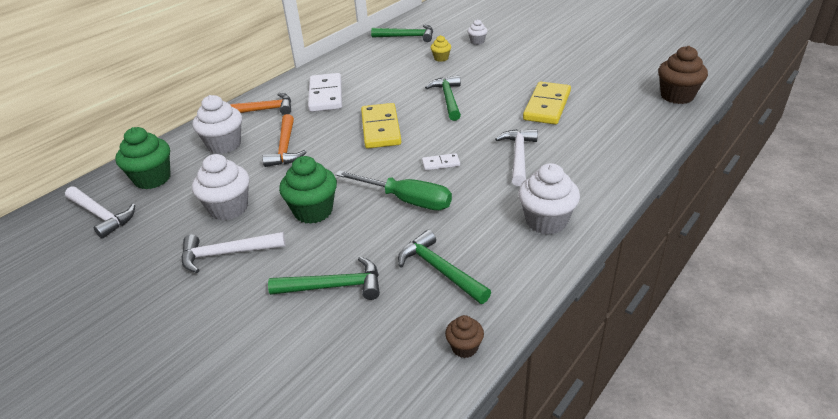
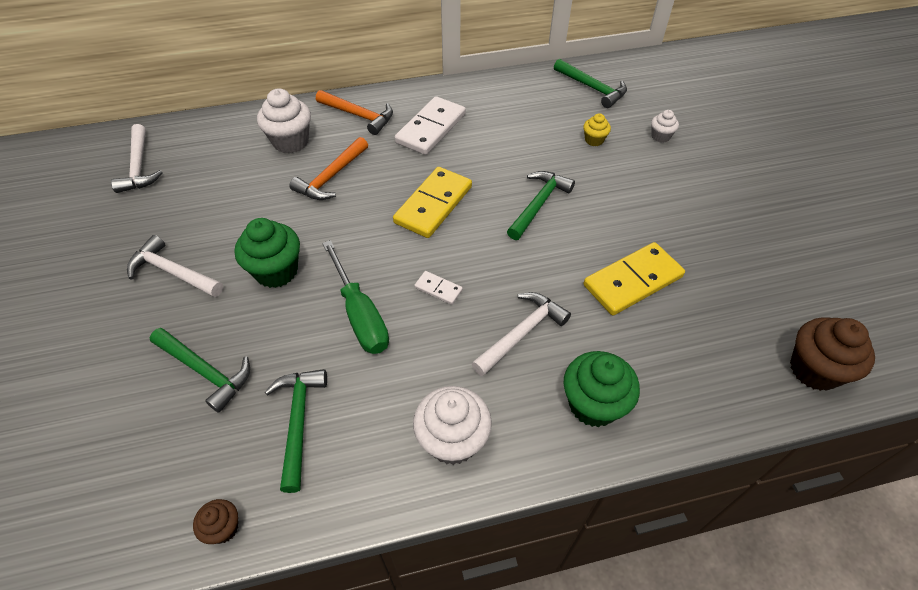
camera: 35 degrees right, 15 degrees up
(152, 179) = (206, 148): green cupcake -> green cupcake (593, 404)
(229, 208) = (222, 221): white cupcake -> none

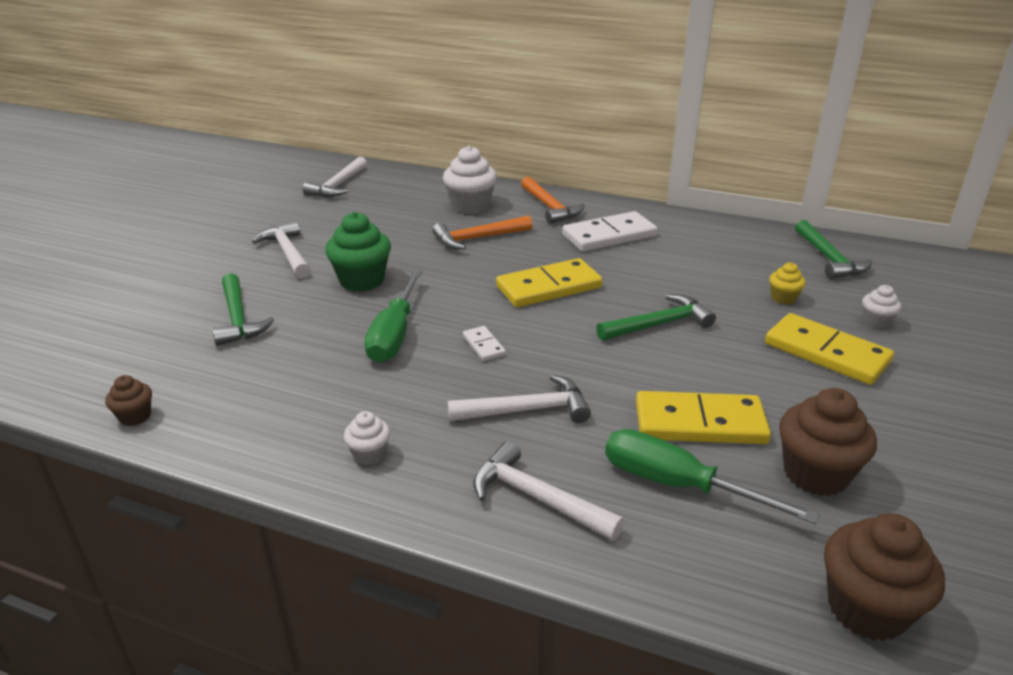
camera: 35 degrees right, 20 degrees down
(298, 422) = (264, 380): green hammer -> none
(452, 440) = (369, 454): white cupcake -> white cupcake, size x0.52
(593, 404) = (537, 498): green cupcake -> white hammer
(654, 179) = (826, 353): none -> yellow domino
(661, 341) = (678, 485): none -> green screwdriver
(722, 285) = (815, 474): none -> brown cupcake

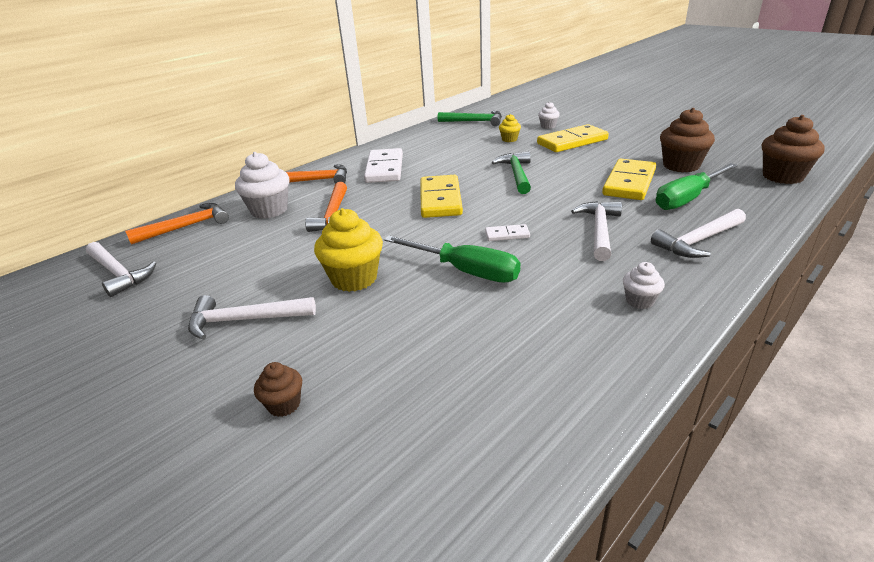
camera: 65 degrees left, 0 degrees up
(135, 416) = (536, 458): brown cupcake -> brown cupcake (284, 404)
(238, 318) = (366, 365): green hammer -> none
(362, 280) = (354, 278): green cupcake -> yellow cupcake
(421, 183) = (187, 227): none -> orange hammer

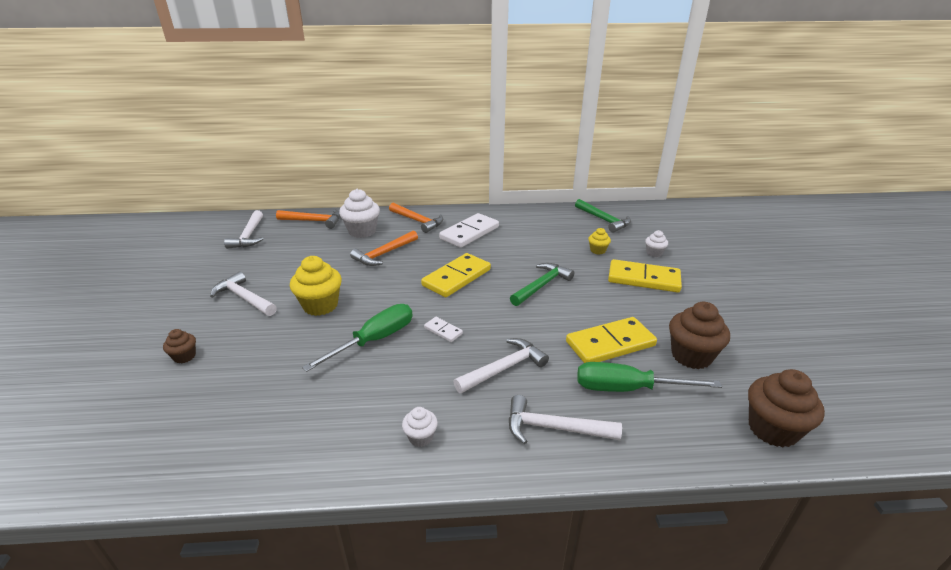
camera: 40 degrees right, 0 degrees up
(465, 271) = (374, 340): green screwdriver -> green screwdriver turned 120 degrees counterclockwise

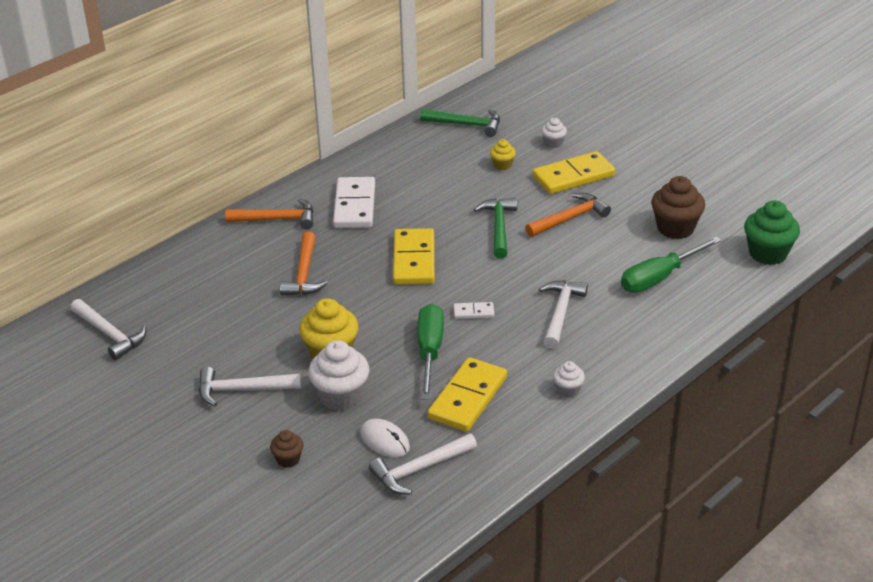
camera: 40 degrees left, 5 degrees up
(248, 384) = (385, 440): none -> white mouse
(314, 221) = (154, 279): orange hammer -> orange hammer (570, 218)
(362, 231) = (235, 262): white cupcake -> white cupcake (341, 396)
(554, 428) = (643, 331): white hammer -> white hammer (419, 469)
(610, 344) = (611, 250): yellow domino -> yellow domino (467, 398)
(772, 429) = (768, 253): brown cupcake -> green cupcake

